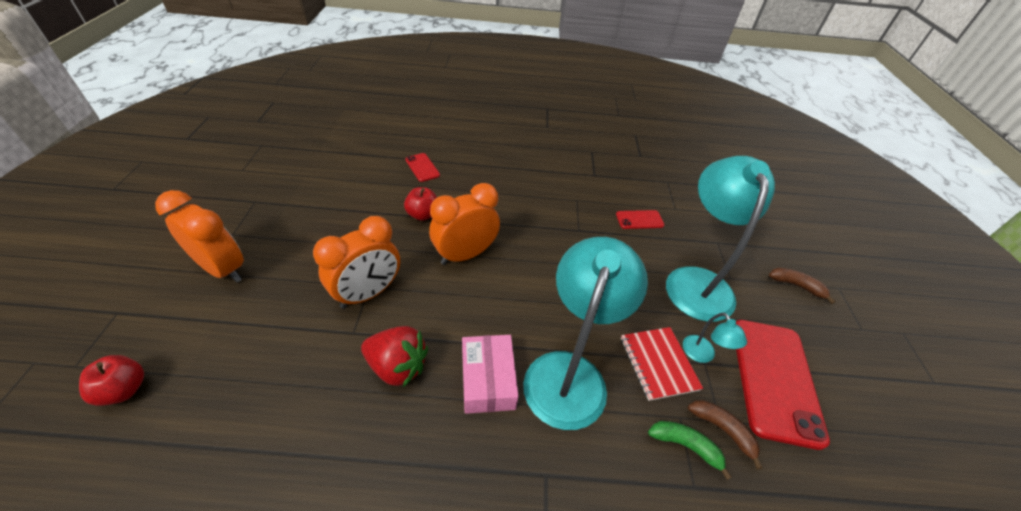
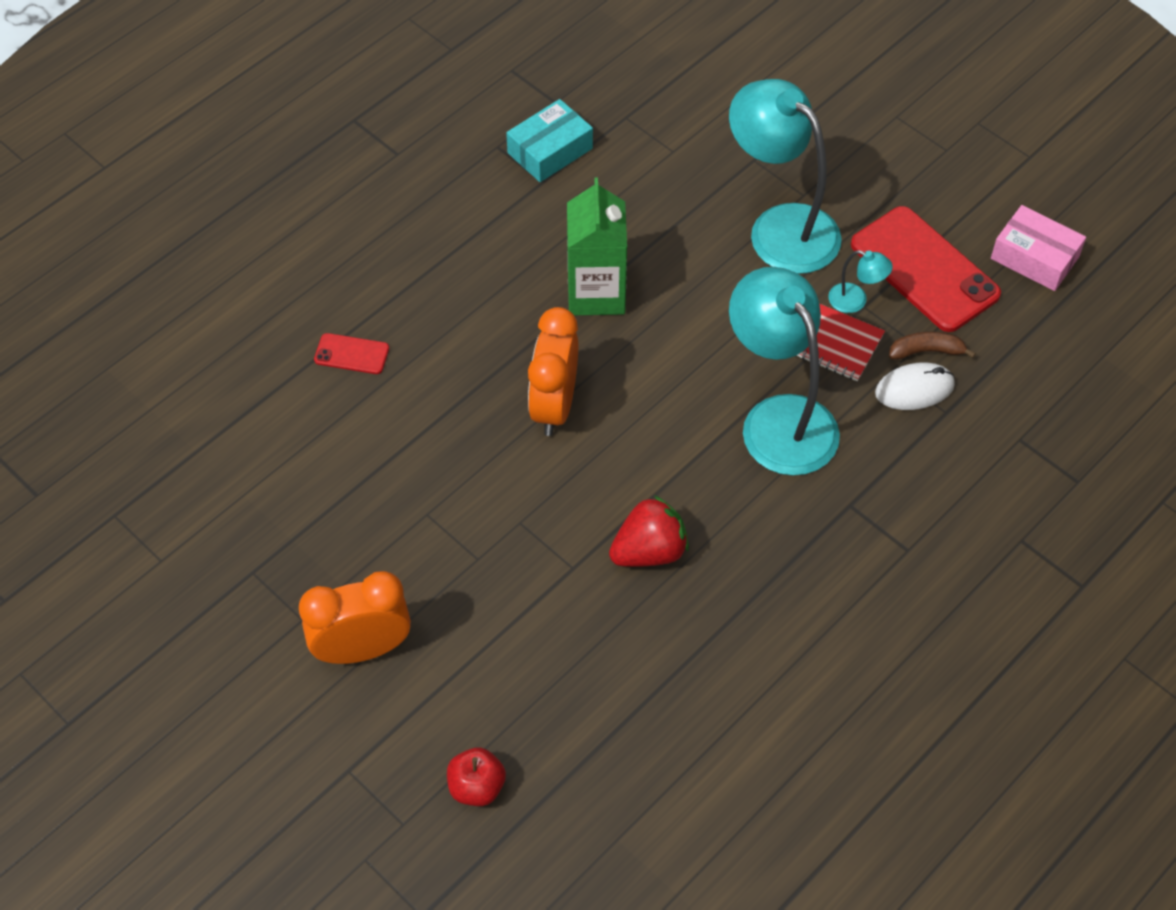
camera: 45 degrees left, 10 degrees up
(368, 293) = (529, 528): orange clock -> none
(423, 215) = (448, 407): red apple -> none
(488, 380) = (728, 488): pink box -> pink box (1034, 258)
(556, 229) = (596, 293): none -> green carton
(613, 168) = (550, 151): none -> turquoise box
(639, 220) = (656, 201): red phone -> none
(685, 446) = (914, 389): green banana -> white mouse
(796, 286) = (862, 149): brown banana -> none

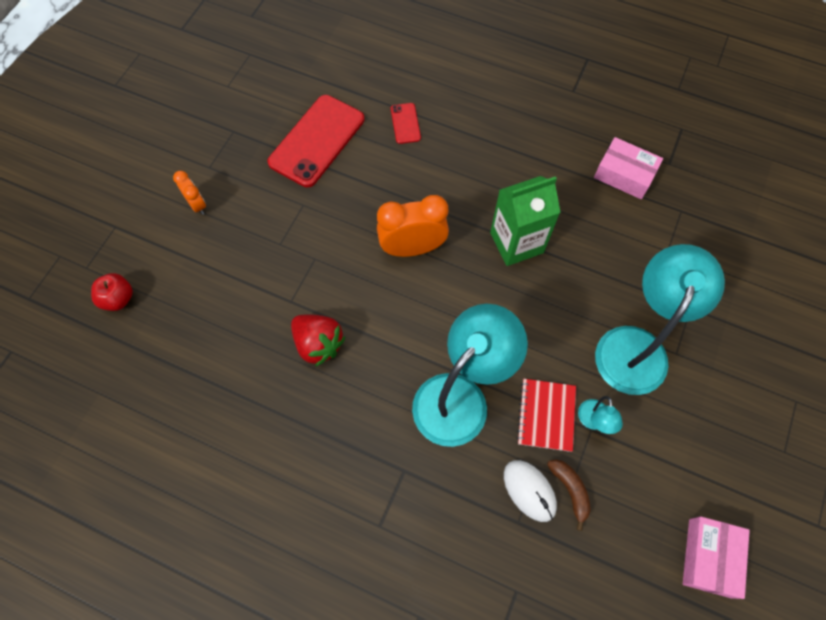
camera: 70 degrees right, 10 degrees up
(362, 649) = (197, 205): orange clock -> orange clock, size x0.54
(550, 151) = (624, 174): turquoise box -> pink box
(924, 269) = (650, 467): red phone -> red phone (317, 141)

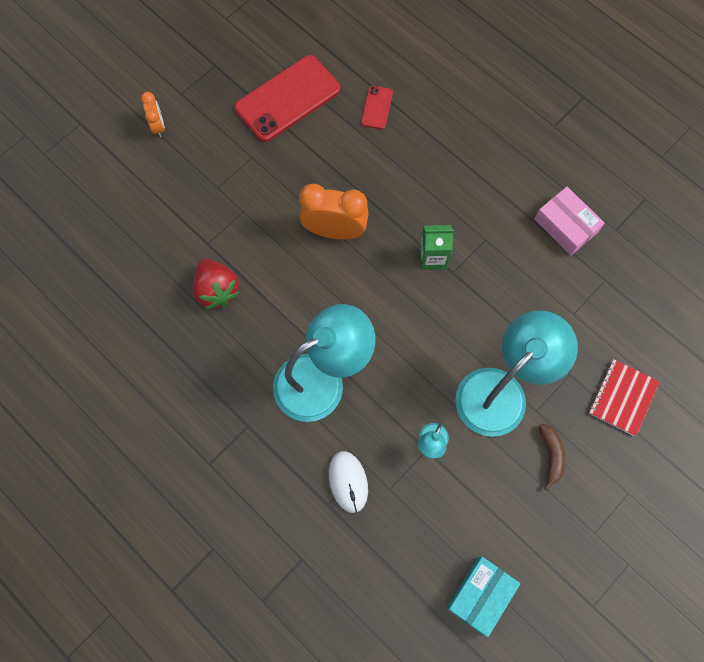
camera: 20 degrees right, 5 degrees up
(118, 299) = (61, 191): red apple -> none
(516, 242) = (432, 257): green carton -> green carton, size x0.64
(546, 415) = (391, 423): red notebook -> red notebook (623, 398)
(570, 490) = (384, 494): brown banana -> brown banana (551, 455)
(709, 557) = (480, 595): pink box -> turquoise box

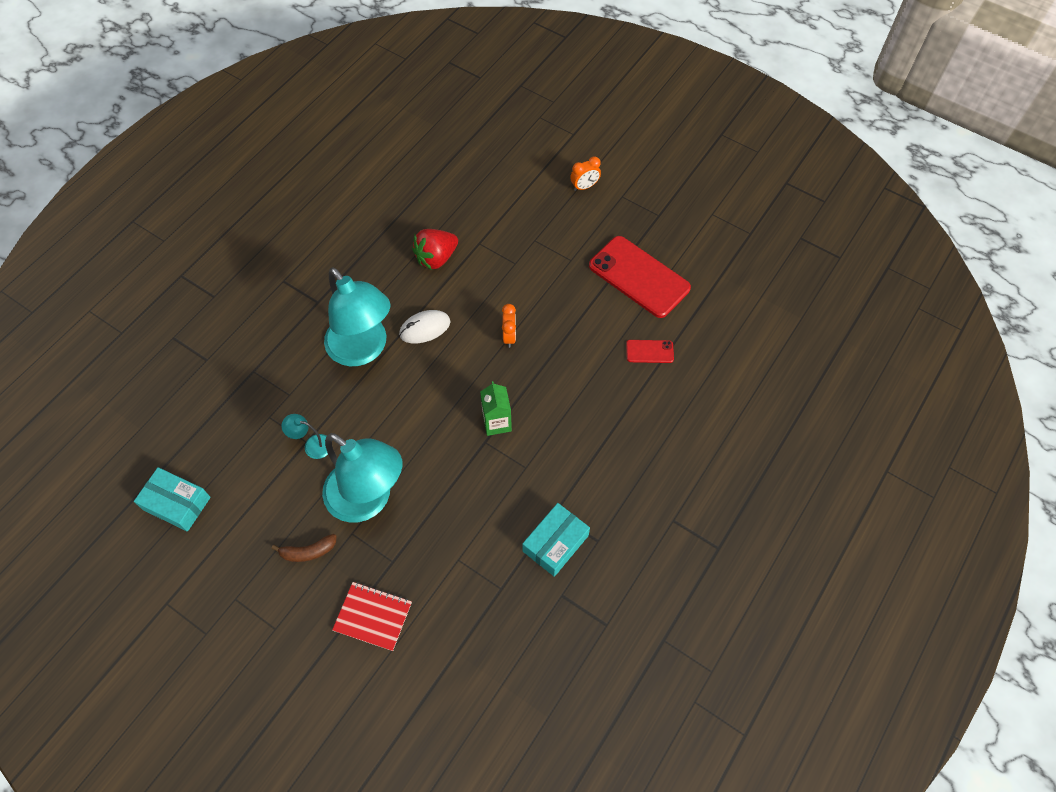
camera: 80 degrees right, 10 degrees down
(334, 231) = (509, 336): orange clock -> orange clock, size x0.54
(348, 482) = (273, 384): white mouse -> white mouse (425, 328)
(565, 226) = (555, 543): pink box -> turquoise box

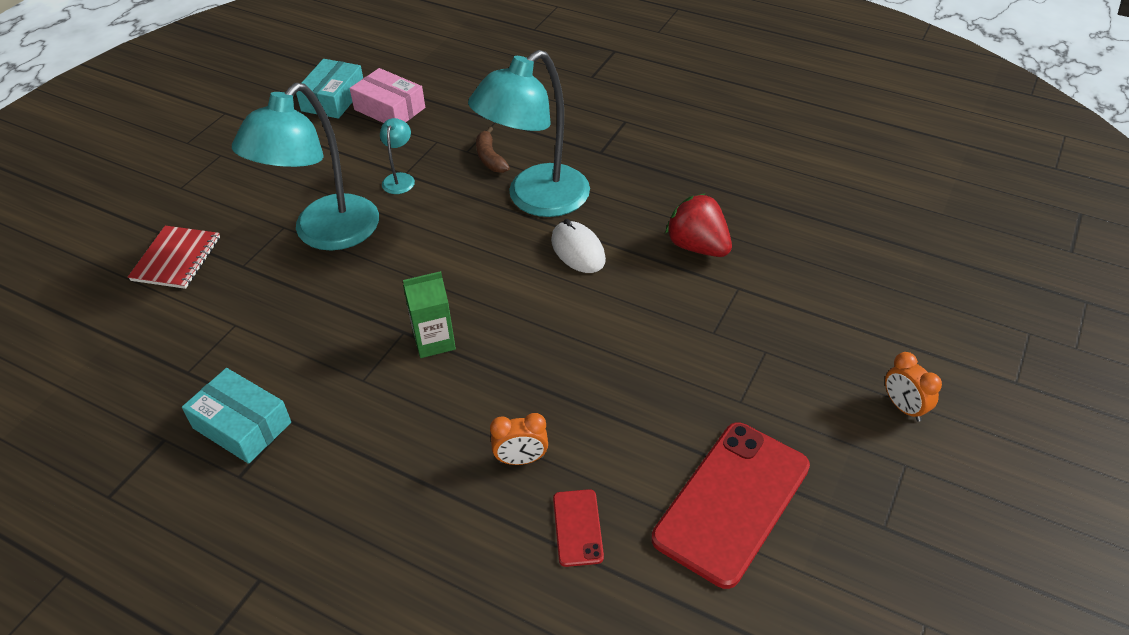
camera: 85 degrees right, 15 degrees down
(209, 454) = (389, 109): none -> pink box
(308, 552) = (265, 197): brown banana -> brown banana (490, 158)
(509, 336) = (578, 339): orange clock -> orange clock (521, 459)

